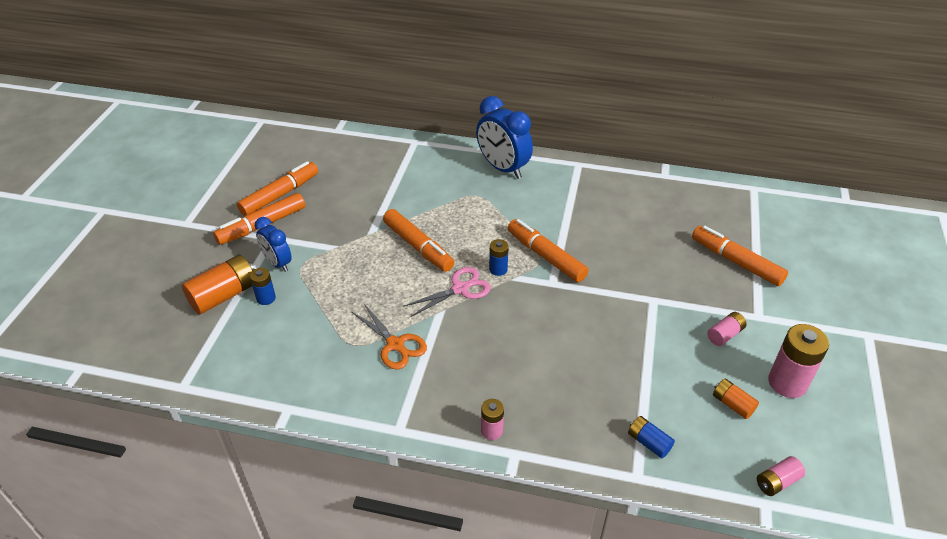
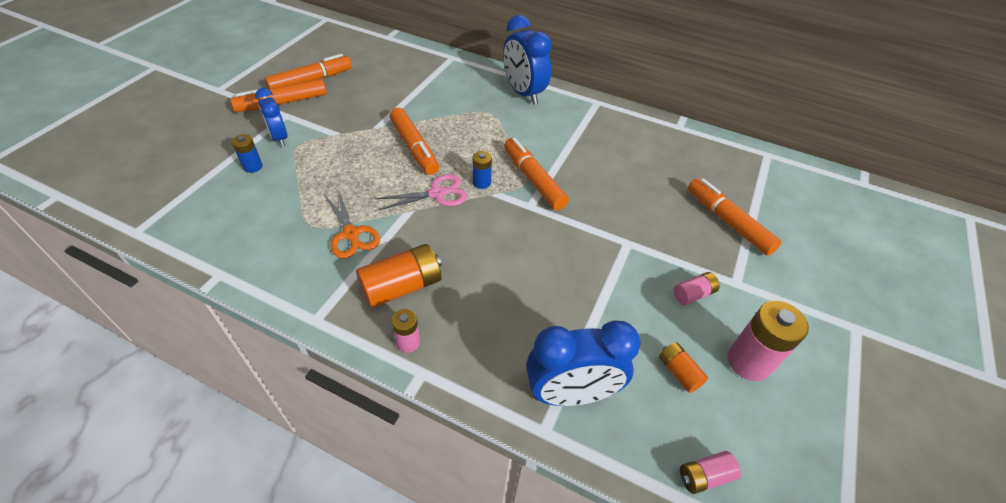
camera: 10 degrees right, 5 degrees up
(224, 295) = (217, 157): orange battery -> orange battery (402, 287)
(649, 442) = (571, 394): blue battery -> blue clock

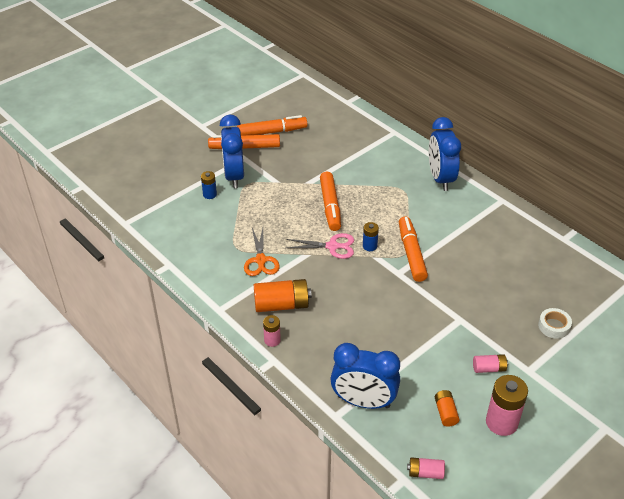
camera: 25 degrees right, 5 degrees down
(279, 138) = (234, 176): blue clock -> blue clock, size x1.64
(728, 222) = (554, 326): orange marker -> white tape

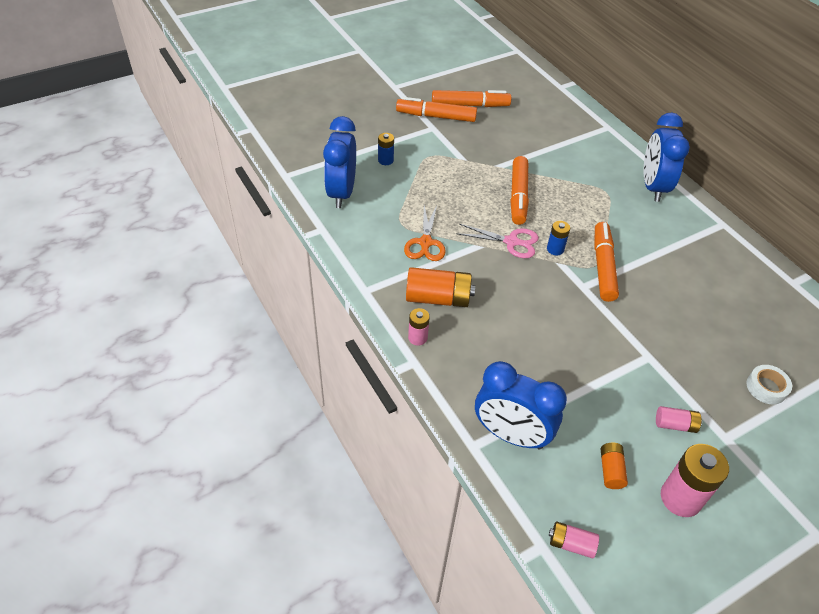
camera: 10 degrees right, 5 degrees up
(234, 176) = (417, 145): blue clock -> blue clock (341, 193)

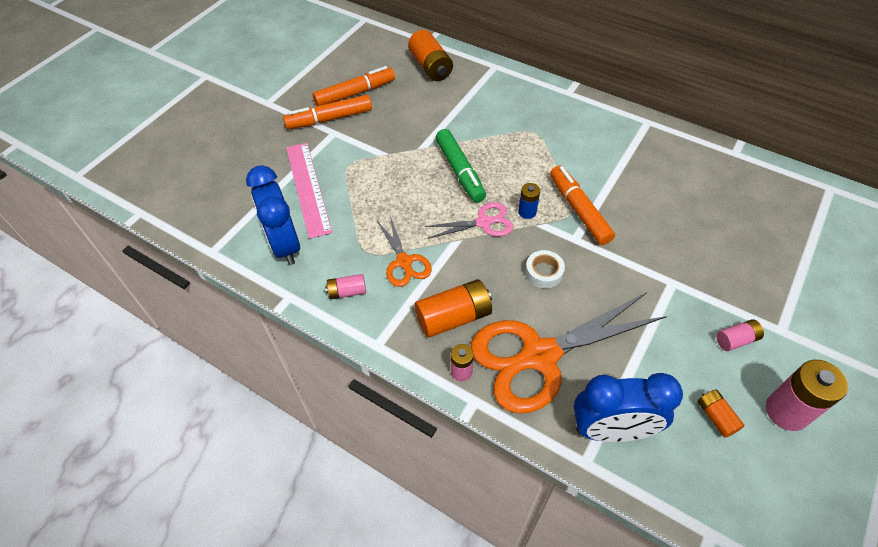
camera: 25 degrees left, 5 degrees up
(385, 160) = (308, 188): blue battery -> pink ruler
(487, 356) = (538, 356): none -> orange scissors
(518, 196) = (460, 171): orange marker -> green marker
(549, 108) = (430, 67): none -> orange battery
(571, 544) = (733, 515): pink battery -> pink battery (347, 292)
(653, 187) = (569, 110): blue clock -> none
(766, 387) = (779, 264): white tape -> white tape (544, 272)

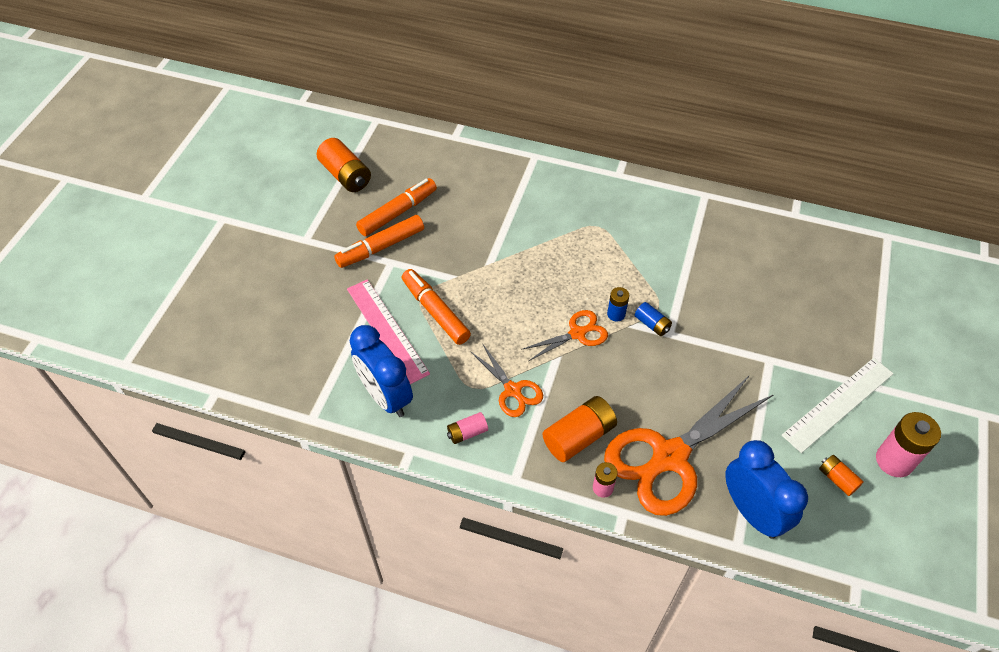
camera: 15 degrees left, 0 degrees up
(430, 67) = (468, 168): orange battery -> orange battery (346, 175)
(460, 171) = (536, 282): green marker -> none
(484, 222) = (578, 333): pink scissors -> orange scissors
(544, 272) = (650, 374): white tape -> none
(560, 227) = (652, 324): none -> blue battery
(579, 210) = (665, 302): orange marker -> orange marker (435, 311)
(611, 430) = (752, 512): blue clock -> blue clock turned 105 degrees counterclockwise
(736, 340) = (838, 404): pink battery -> white ruler

